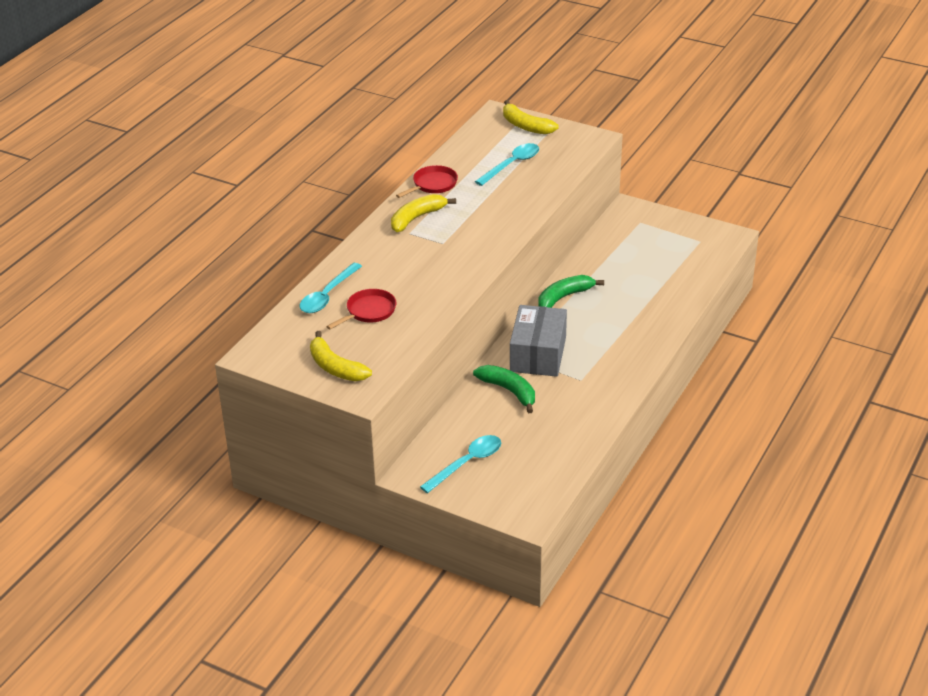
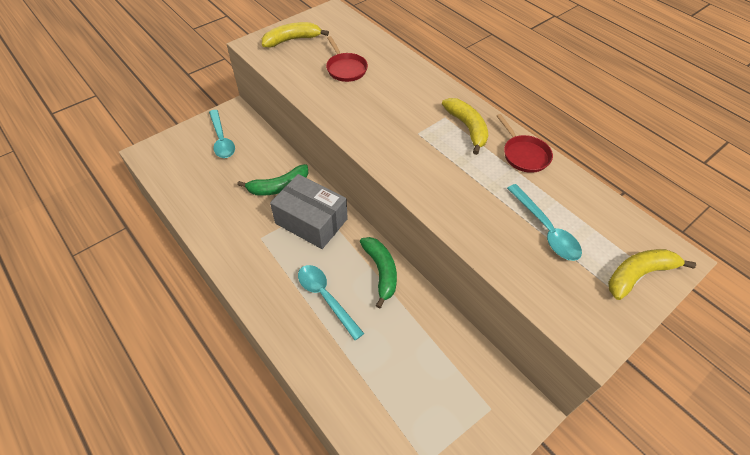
camera: 110 degrees right, 15 degrees up
(327, 295) = (380, 54): turquoise spoon -> turquoise spoon (326, 298)

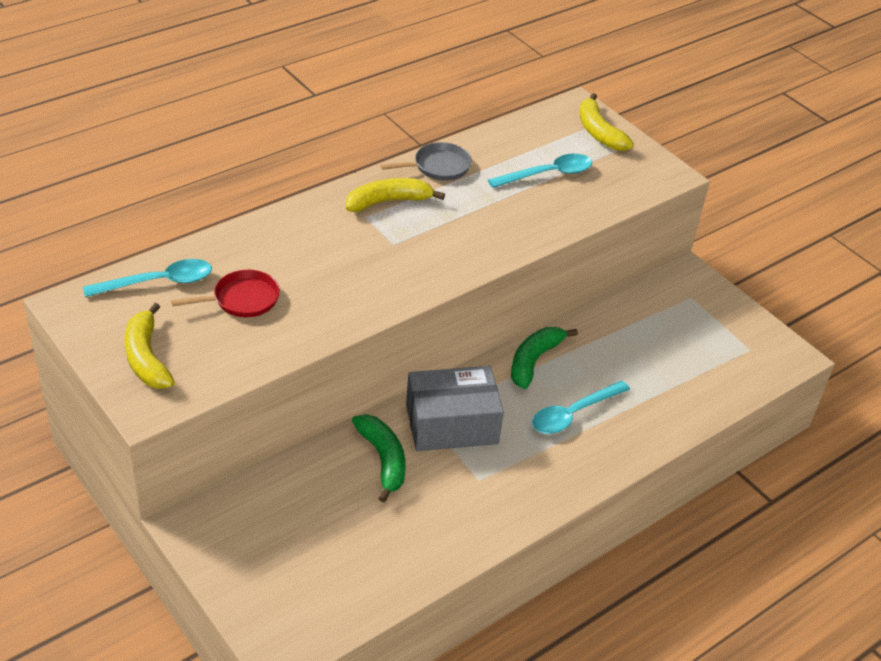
camera: 90 degrees left, 10 degrees down
(221, 139) = (264, 538): turquoise spoon -> turquoise spoon (158, 282)
(311, 221) = (451, 424): grey box -> grey box turned 45 degrees clockwise
(381, 271) = (534, 361): green banana -> green banana turned 45 degrees counterclockwise
(524, 154) = (438, 167): red pan -> grey pan

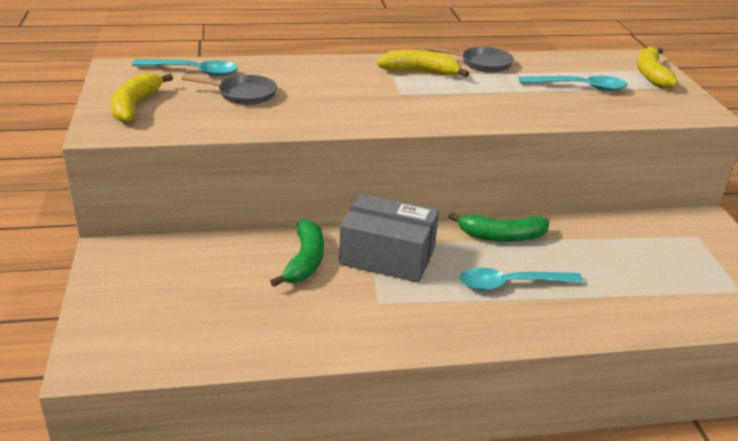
camera: 30 degrees right, 10 degrees down
(241, 299) = (243, 94): red pan -> grey pan
(534, 361) = (501, 236): green banana -> green banana turned 150 degrees counterclockwise

